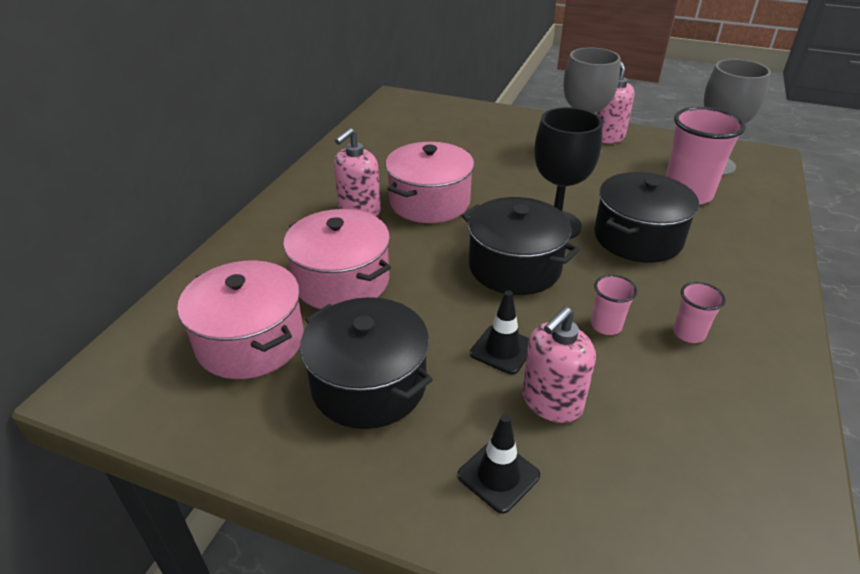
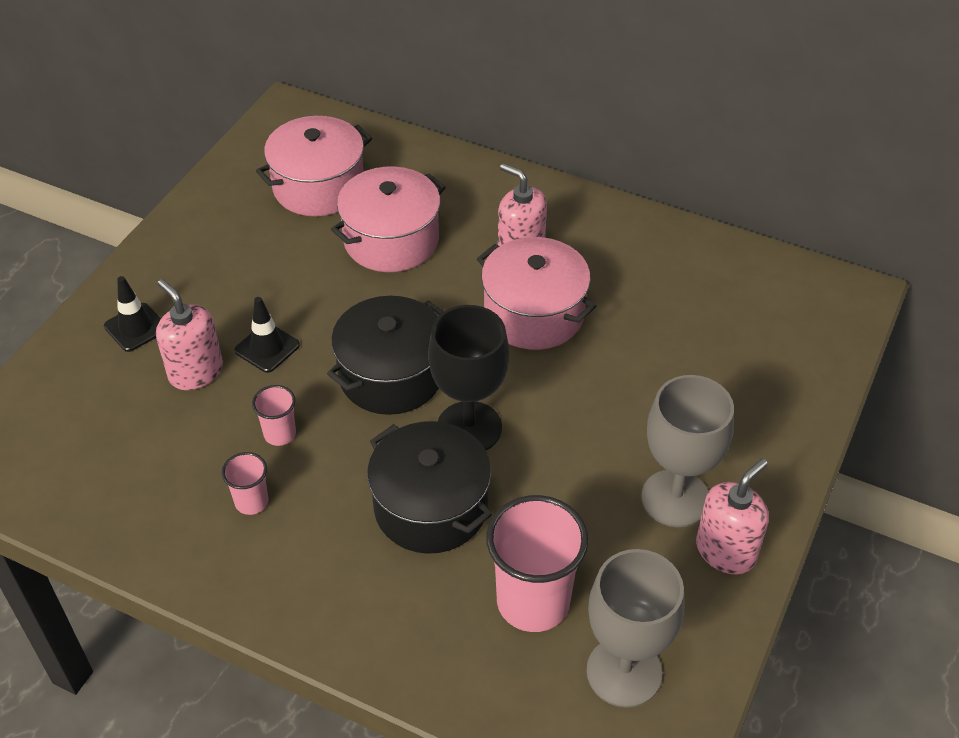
camera: 95 degrees right, 10 degrees up
(369, 385) = (248, 258): black pot -> none

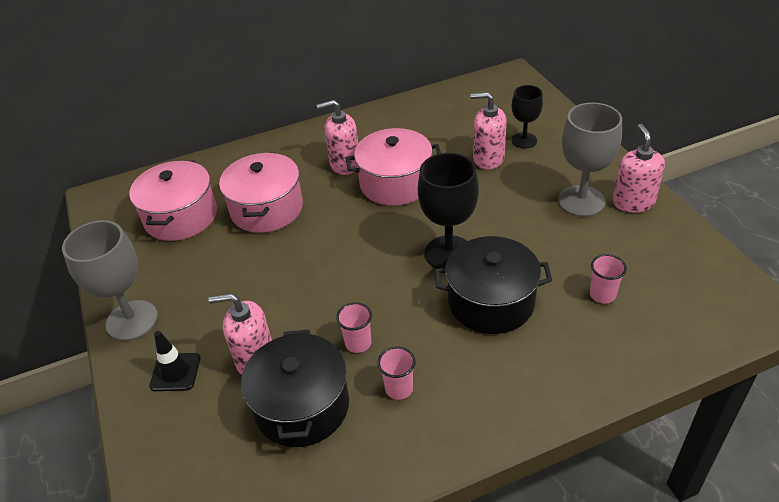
camera: 45 degrees left, 5 degrees down
(267, 348) = (280, 311): black traffic cone -> none
(391, 375) = (371, 265): black pot -> black pot (302, 406)
(533, 602) = (602, 295): pink cup -> pink cup, size x0.49
(624, 672) = (683, 284): grey goblet -> grey goblet (132, 320)
(662, 368) = (488, 158): none -> pink soap dispenser
(732, 381) = (524, 140): none -> black goblet

